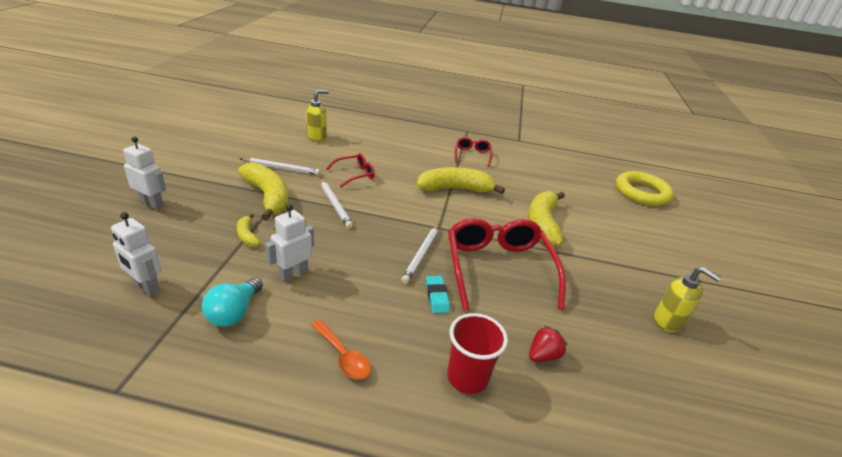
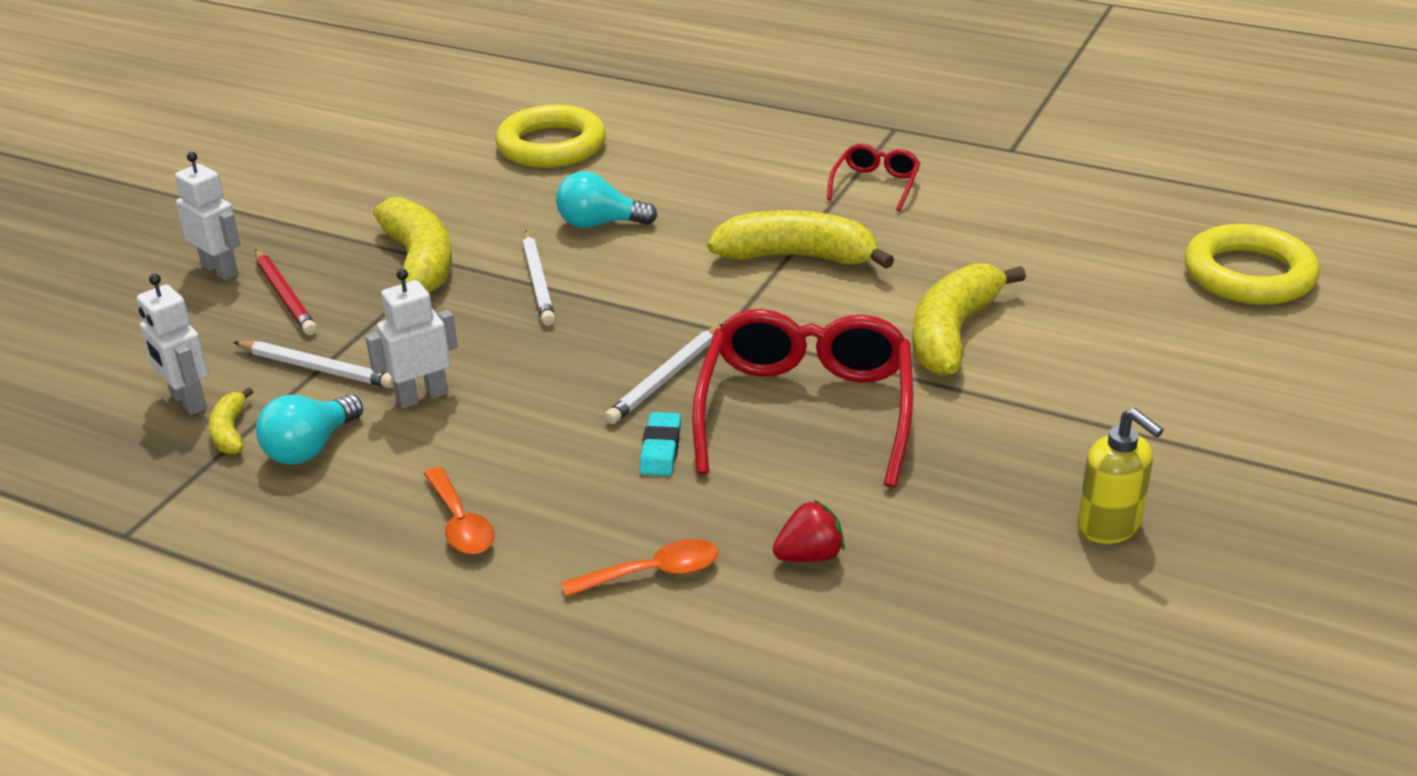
camera: 20 degrees right, 0 degrees up
(195, 217) = (285, 296): none -> red pencil
(247, 235) = (363, 330): yellow banana -> yellow banana (230, 432)
(281, 168) = (461, 210): white pencil -> white pencil (317, 369)
(316, 137) = (551, 146): yellow soap dispenser -> yellow ring
(355, 174) = (599, 224): red glasses -> turquoise light bulb
(467, 377) = (653, 573): red cup -> orange spoon

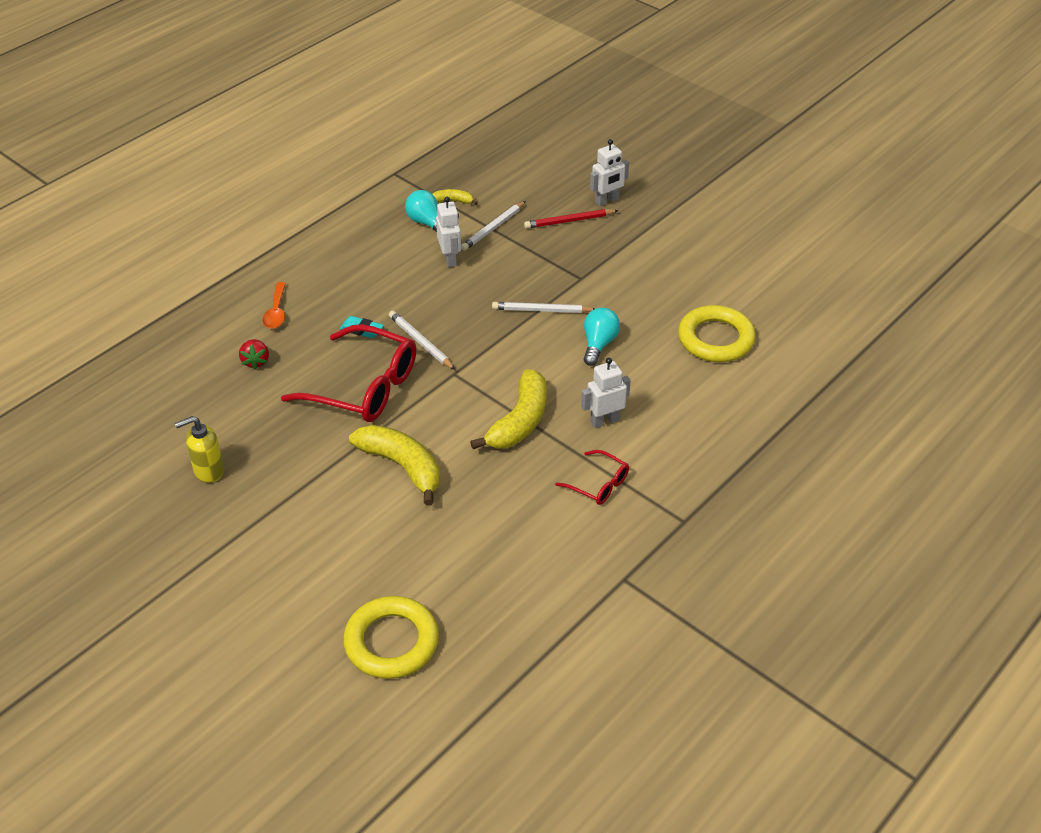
camera: 105 degrees right, 10 degrees up
(188, 401) = (485, 189): white robot -> white robot (604, 420)
(420, 263) = (582, 269): yellow banana -> none
(460, 523) = (345, 261): orange spoon -> none

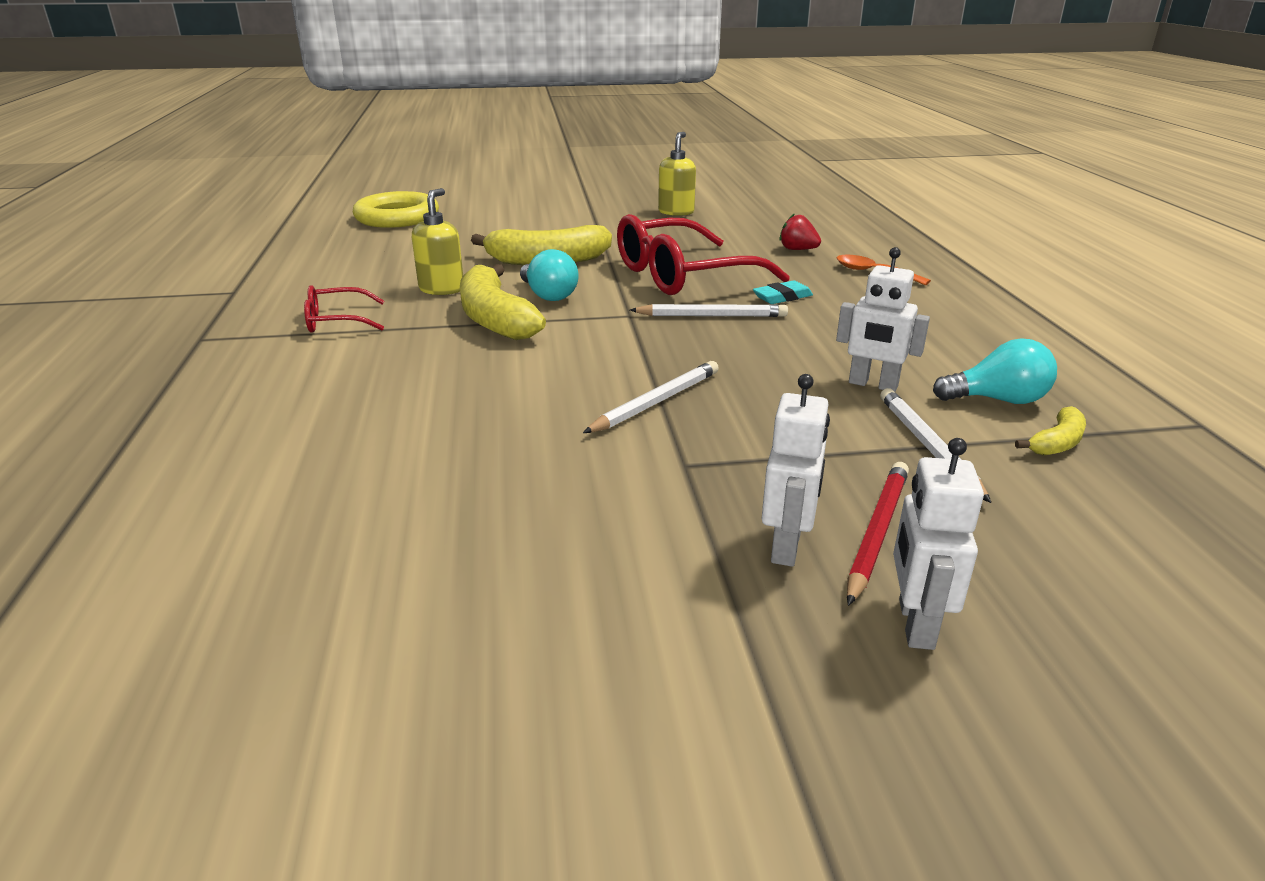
camera: 130 degrees right, 15 degrees down
(505, 478) = (442, 289): none -> yellow soap dispenser
(598, 344) = (519, 411): turquoise light bulb -> turquoise light bulb (548, 295)
(604, 420) = (398, 358): white robot -> white robot (787, 546)
(715, 339) = (340, 513): yellow ring -> none

